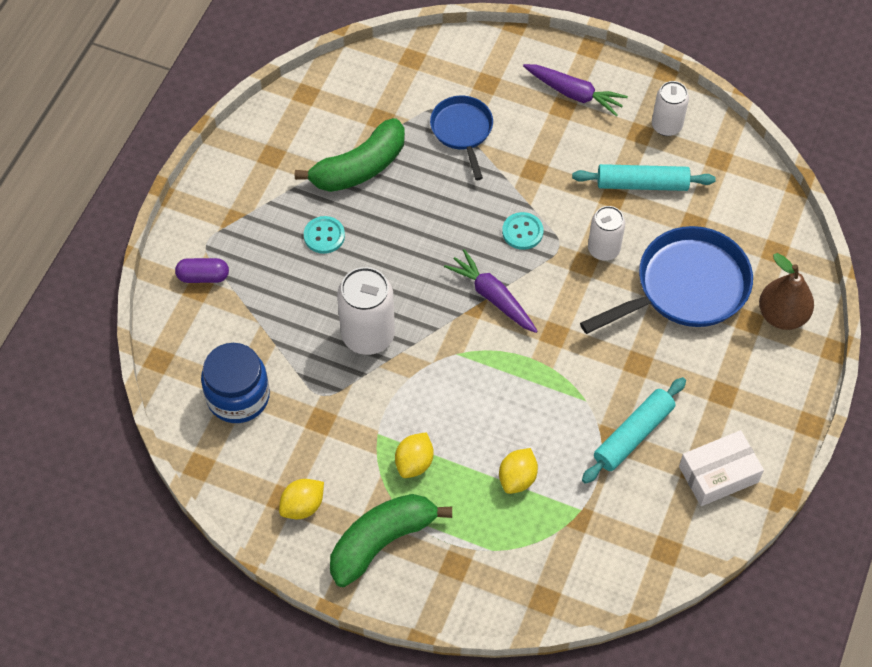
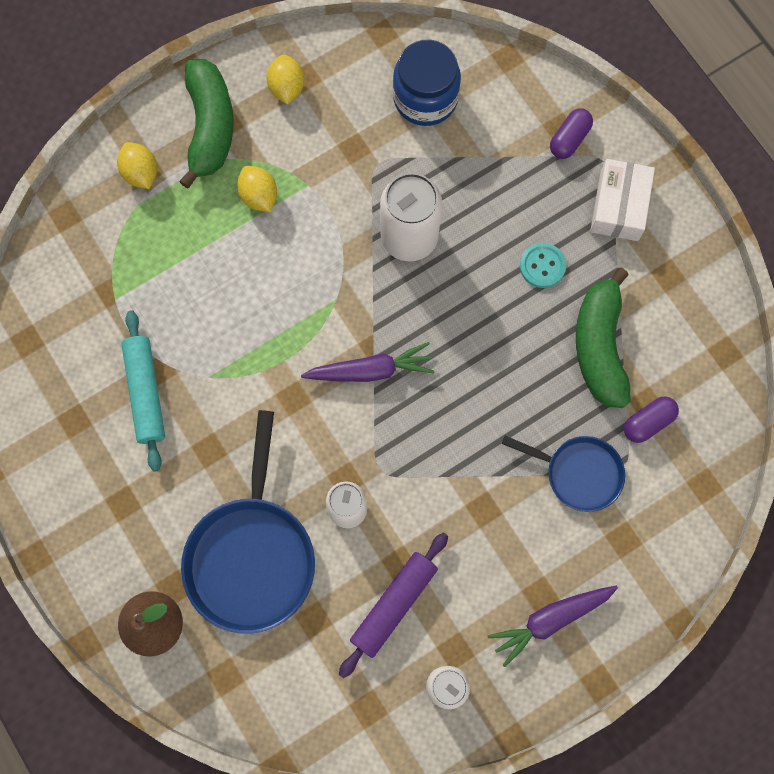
camera: 125 degrees right, 15 degrees up
(393, 111) = (648, 422): none -> purple capsule
(517, 478) = (182, 268): yellow lemon -> yellow lemon (141, 173)
(522, 232) = (421, 447): turquoise button -> none
(642, 184) = (394, 605): turquoise rolling pin -> purple rolling pin
(718, 474) = (54, 437): white box -> white box (619, 206)

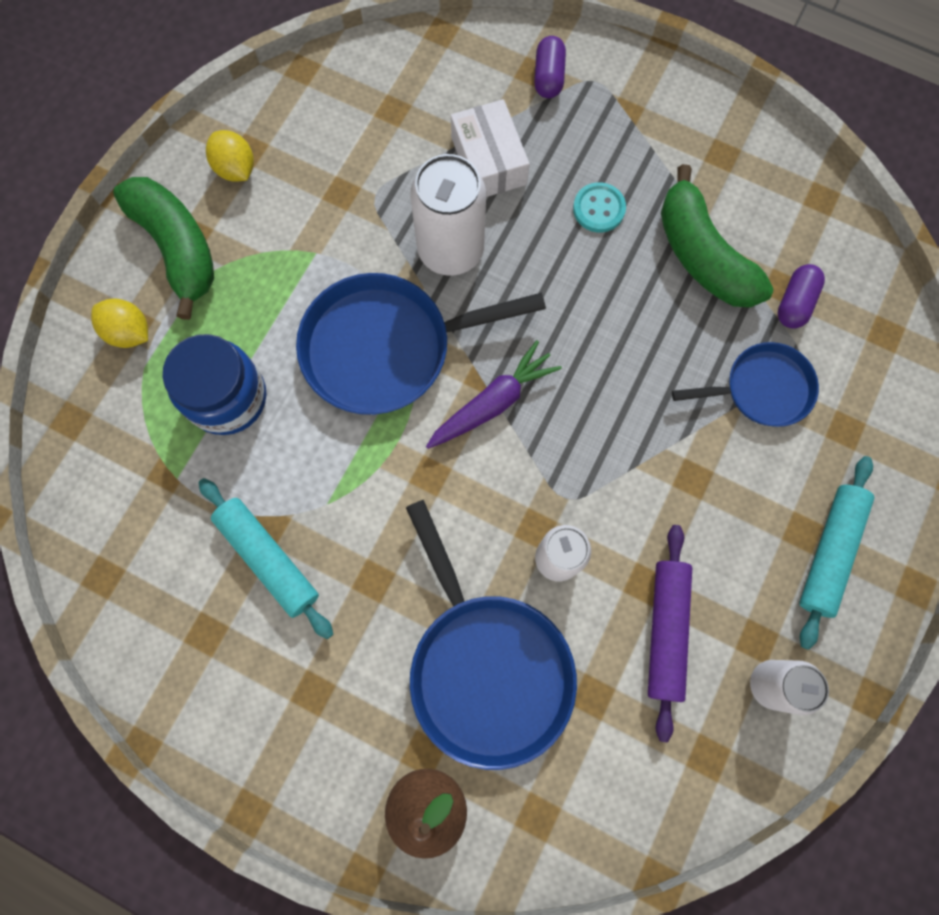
camera: 30 degrees left, 0 degrees up
(259, 196) = (271, 290): yellow lemon -> none
(317, 286) = (387, 348): none -> blue pan
(425, 98) = (384, 109): blue jar -> blue jar (227, 398)
(550, 620) = (829, 552): purple carrot -> turquoise rolling pin
(619, 206) = (635, 115): white box -> white box (488, 161)

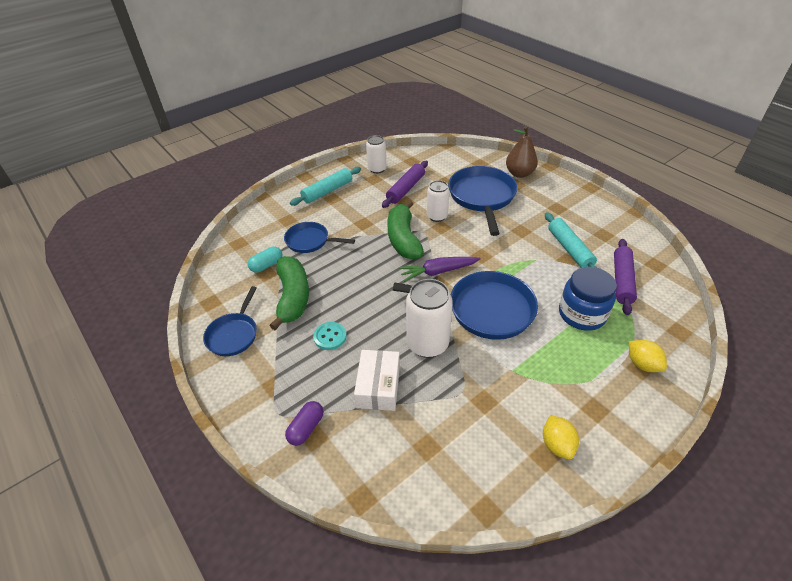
camera: 155 degrees left, 30 degrees down
(164, 506) = (622, 280): none -> purple rolling pin
(177, 248) = (607, 404): green banana -> green banana (403, 239)
(739, 160) = (234, 334): none -> blue pan
(794, 303) = (267, 265): purple capsule -> turquoise capsule

